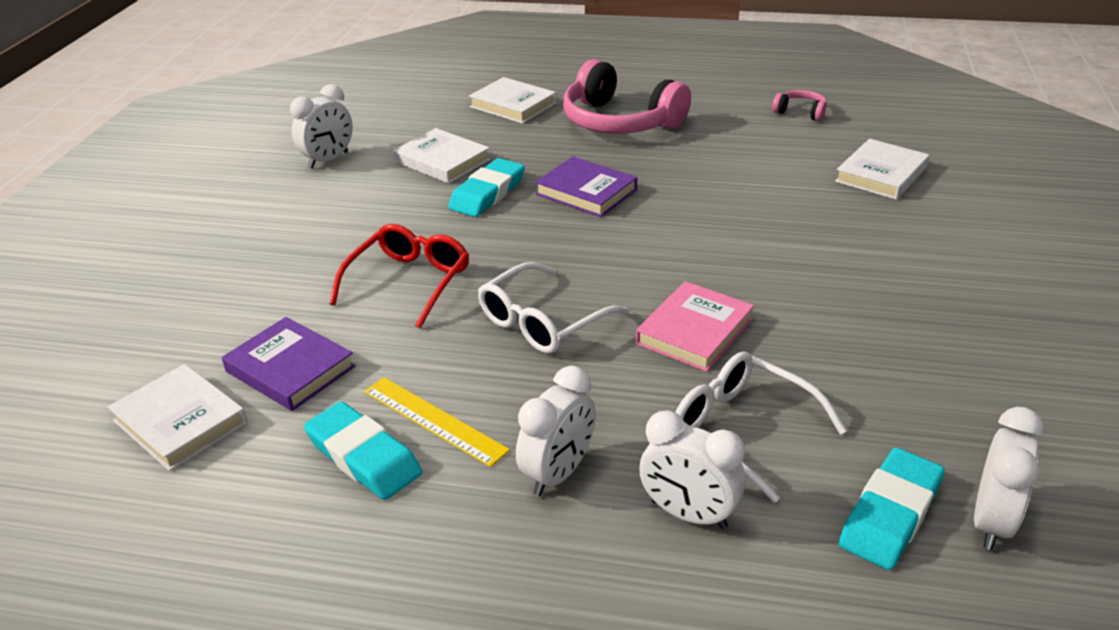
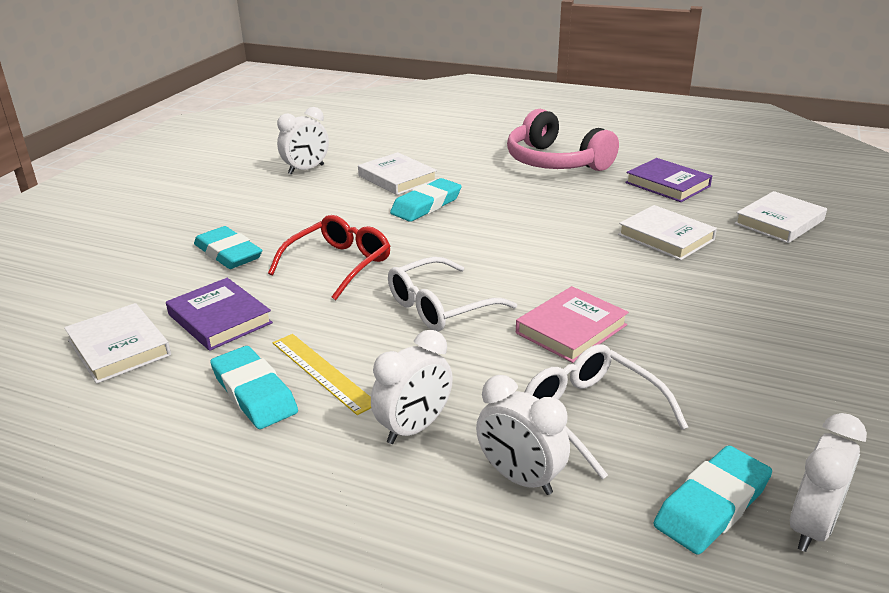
camera: 10 degrees right, 5 degrees down
(271, 283) = (228, 253): none -> turquoise eraser
(513, 105) = (469, 142): white book -> white book (666, 237)
(586, 192) = (510, 212): purple book -> purple book (667, 184)
(800, 112) = (718, 168): pink headphones -> none

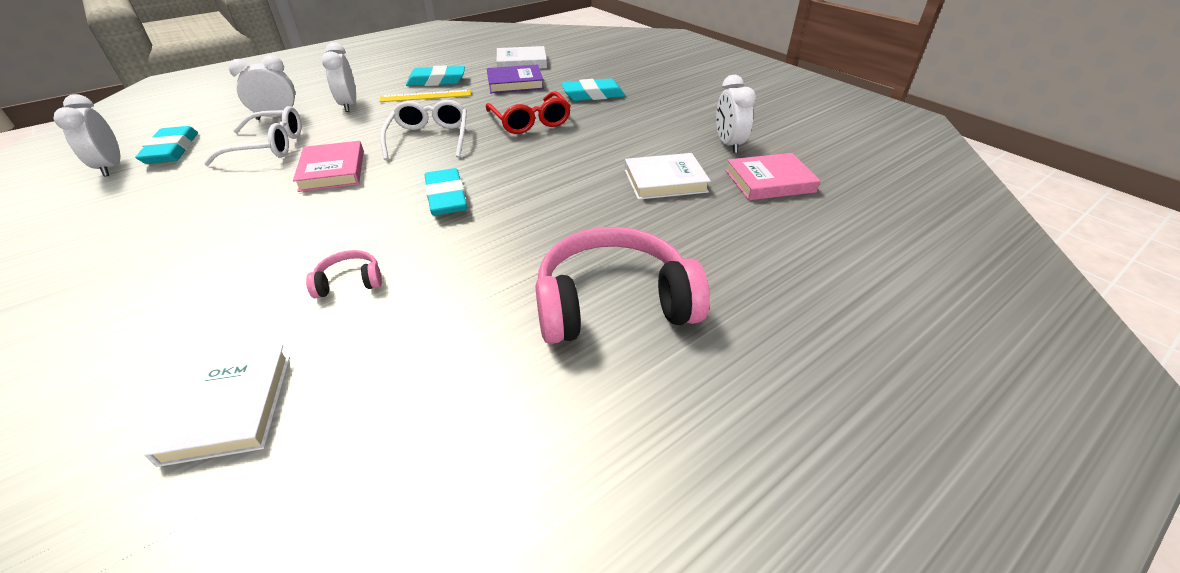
camera: 120 degrees right, 10 degrees up
(358, 149) = (769, 181): none -> pink book
(426, 205) = (586, 177): turquoise eraser -> turquoise eraser (446, 197)
(666, 237) = (349, 282): white book -> pink headphones
(667, 184) = (440, 370): purple book -> none

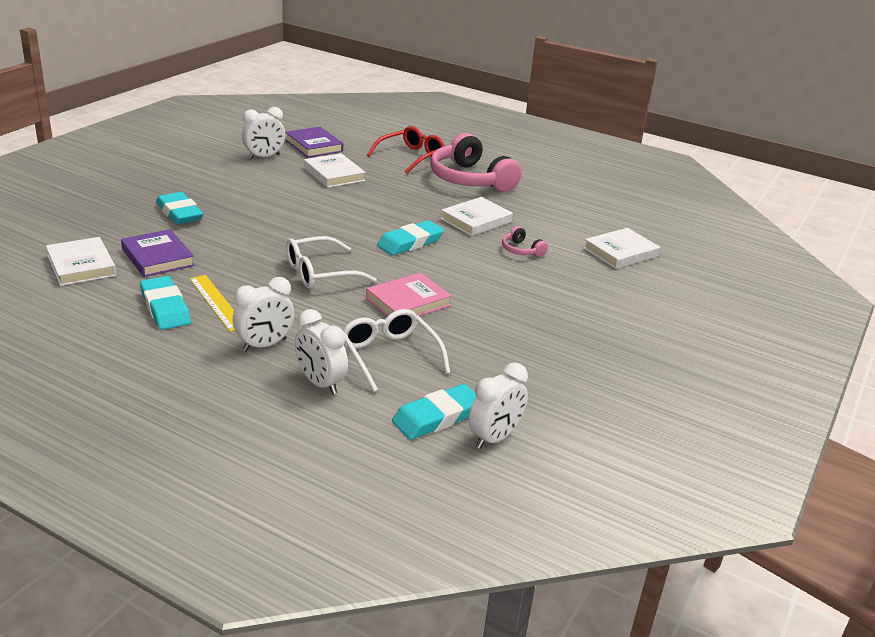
camera: 115 degrees left, 10 degrees down
(465, 265) = (476, 220): none -> white book
(530, 122) = (259, 233): red glasses -> red glasses (411, 157)
(769, 181) = (314, 146): pink book -> purple book

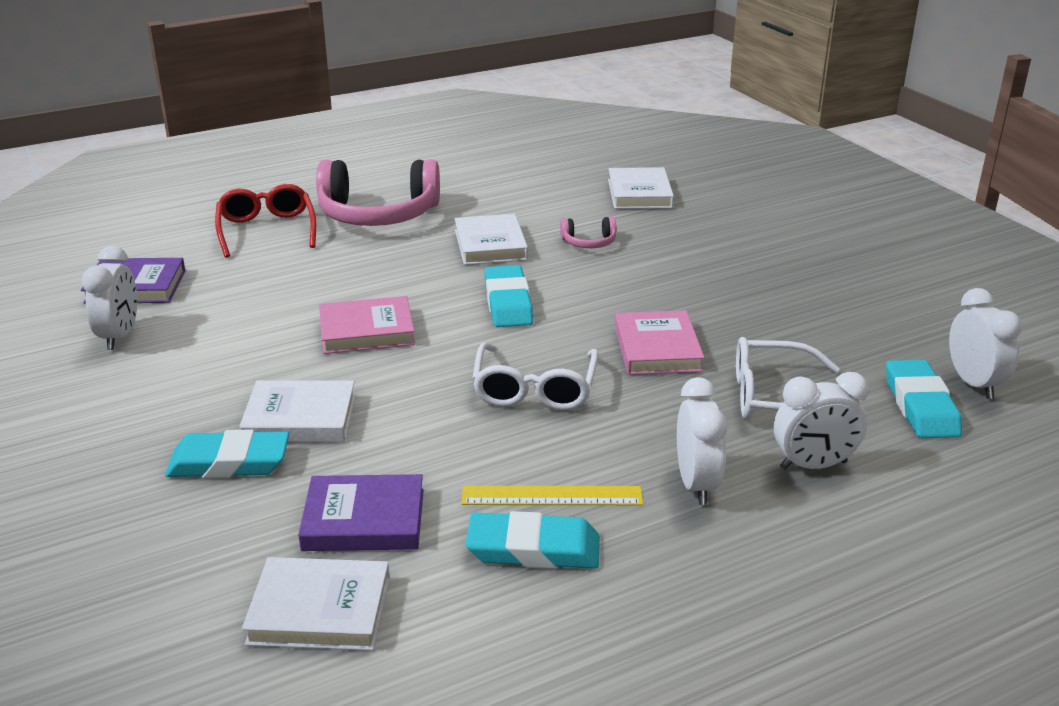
camera: 55 degrees left, 0 degrees up
(333, 212) = (367, 331): none -> pink book
(334, 174) = (251, 298): white book -> white book (300, 418)

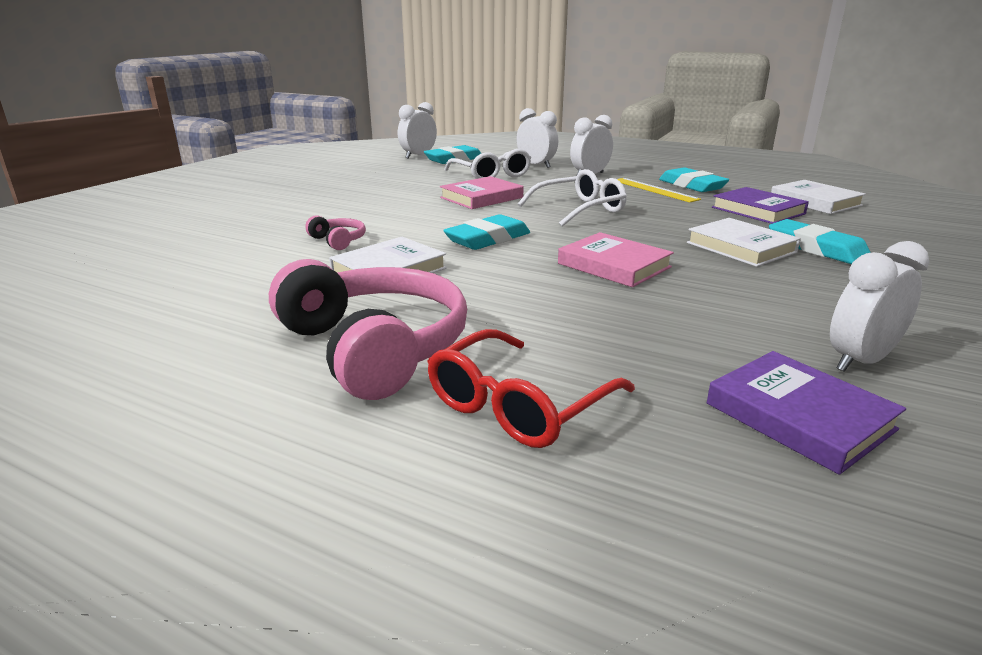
camera: 125 degrees left, 5 degrees down
(639, 193) = (193, 247): white book -> none

